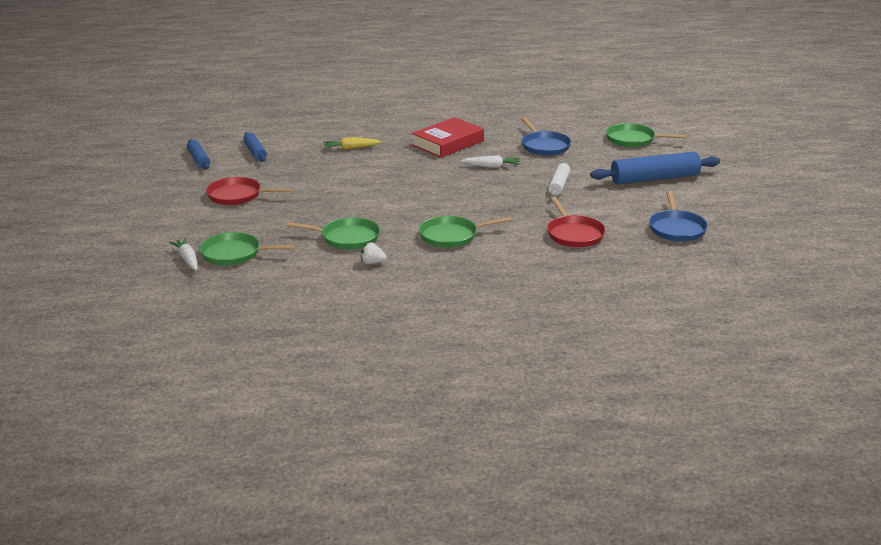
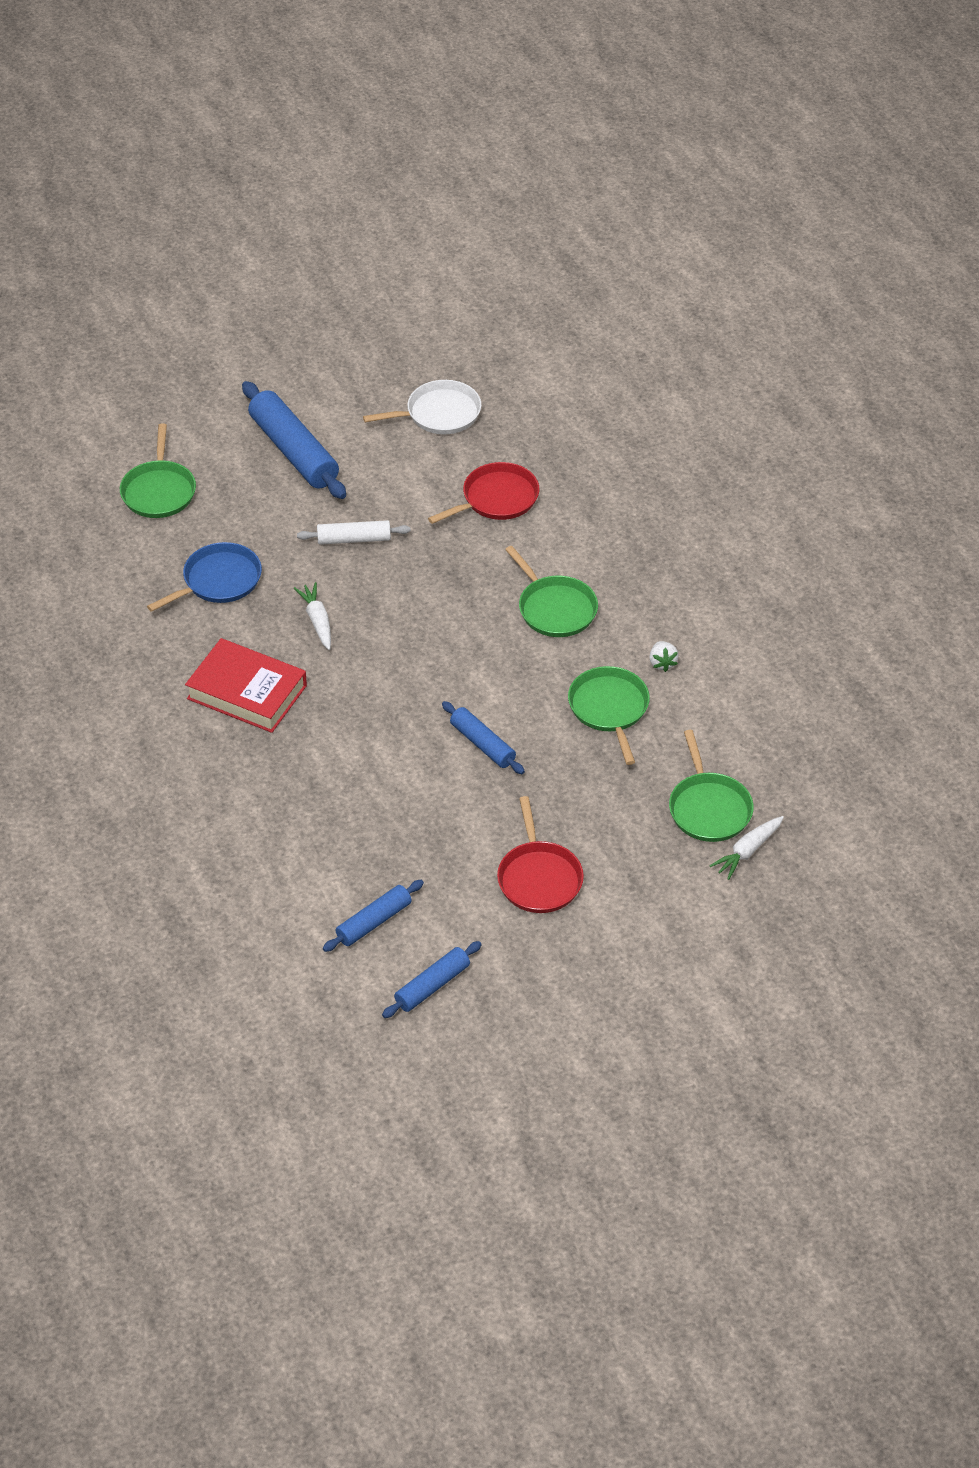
camera: 110 degrees left, 20 degrees up
(351, 148) = (310, 804): yellow carrot -> none
(353, 196) = (482, 744): none -> blue rolling pin
(676, 228) = (439, 414): blue pan -> white pan

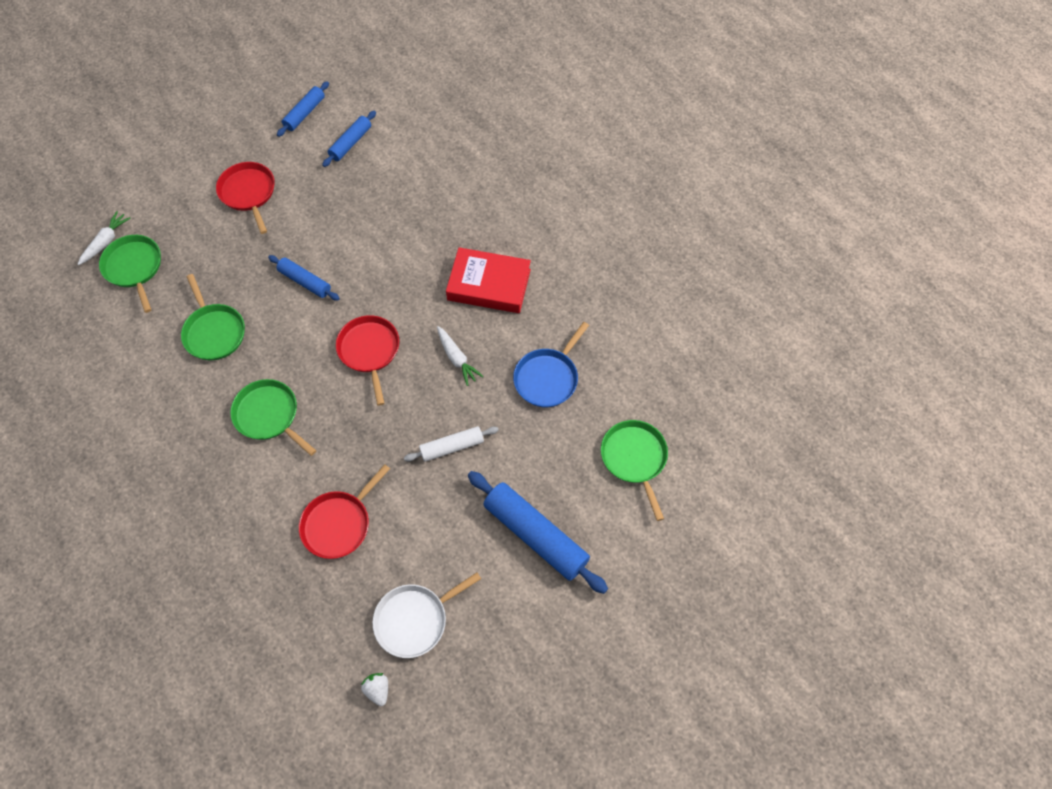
camera: 165 degrees right, 15 degrees up
(420, 649) = (369, 351): none -> red pan
(662, 663) = (176, 383): white strawberry -> white strawberry (378, 690)

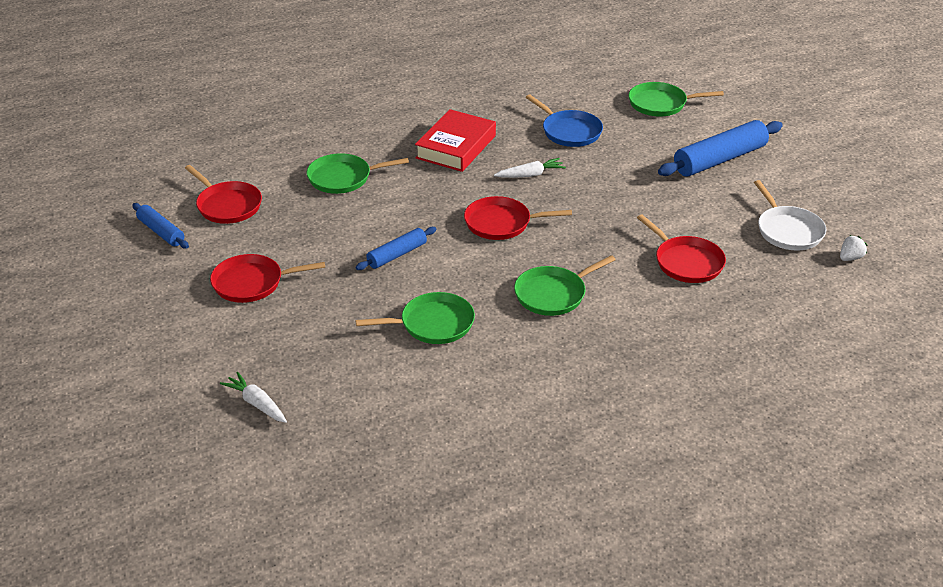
camera: 75 degrees left, 25 degrees down
(134, 268) = (310, 381): green pan -> green pan (343, 178)
(350, 143) = (227, 205): blue rolling pin -> red pan
(378, 690) = (850, 258): white strawberry -> white strawberry turned 150 degrees clockwise
(452, 447) = (623, 189): white rolling pin -> none

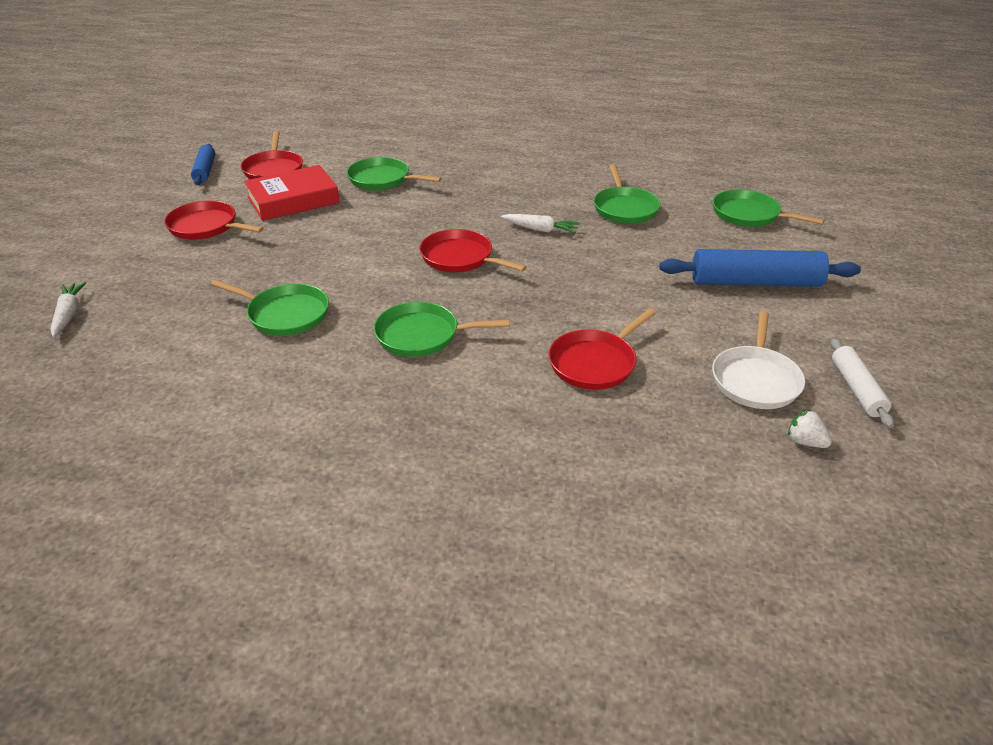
camera: 35 degrees right, 0 degrees up
(397, 255) = (339, 248): blue rolling pin -> none
(456, 147) = (505, 187): red book -> red book (293, 200)
(569, 131) = (624, 208): blue pan -> green pan
(686, 262) = (595, 363): red pan -> red pan turned 45 degrees clockwise
(846, 211) = (857, 389): none -> white rolling pin
(850, 258) = (805, 442): white strawberry -> white strawberry turned 135 degrees counterclockwise

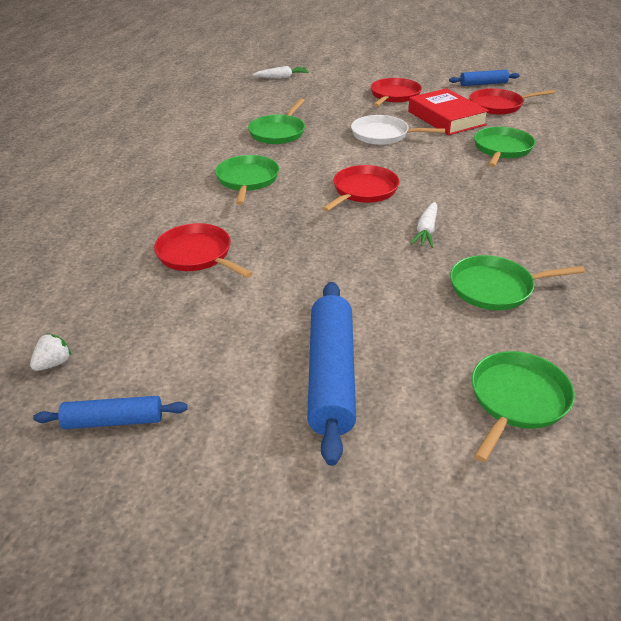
camera: 90 degrees right, 0 degrees up
(755, 380) = (150, 346): white pan -> white pan (383, 135)
(857, 389) = (113, 421): white rolling pin -> blue rolling pin

